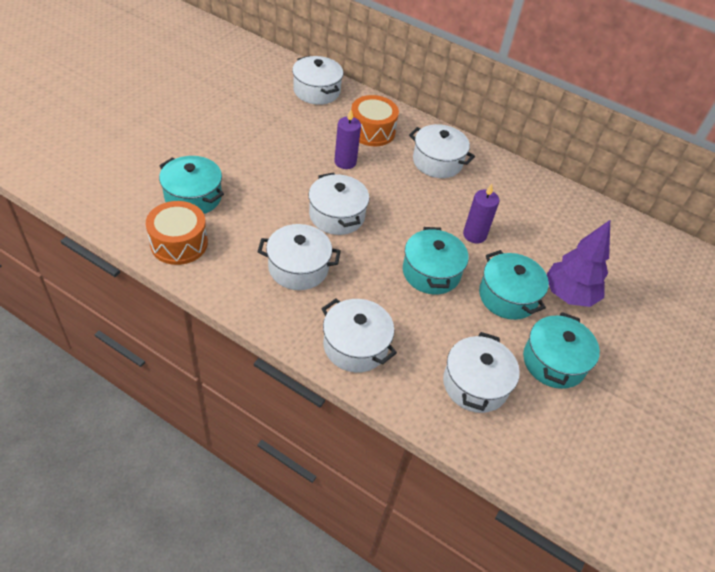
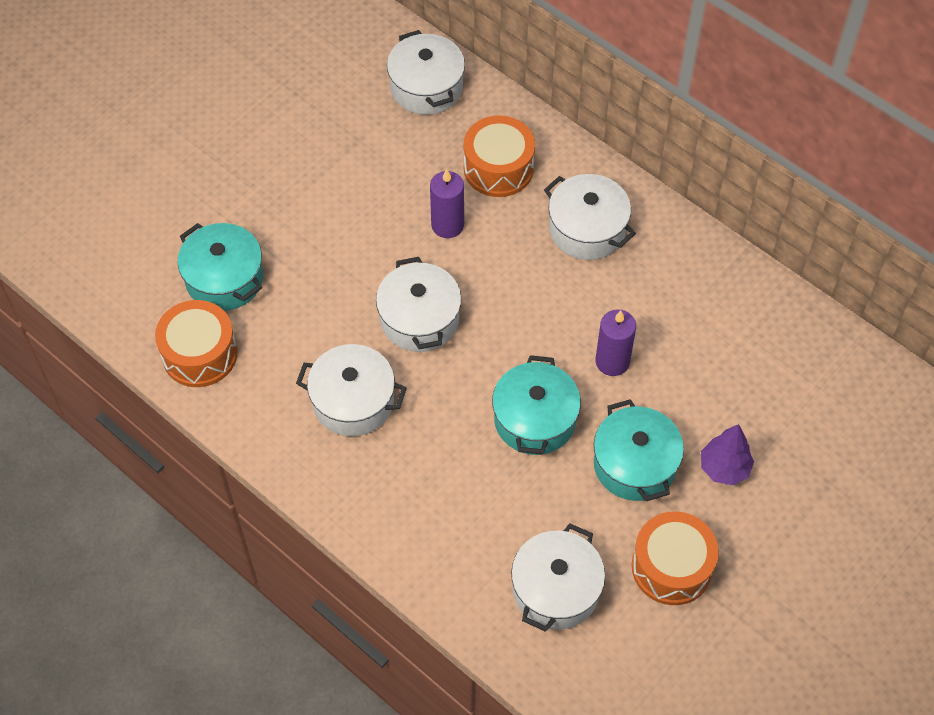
camera: 15 degrees right, 10 degrees up
(355, 346) = (410, 523): white pot -> none
(554, 362) = (671, 567): turquoise pot -> orange drum
(569, 295) = (724, 468): purple tree -> purple tree, size x0.64

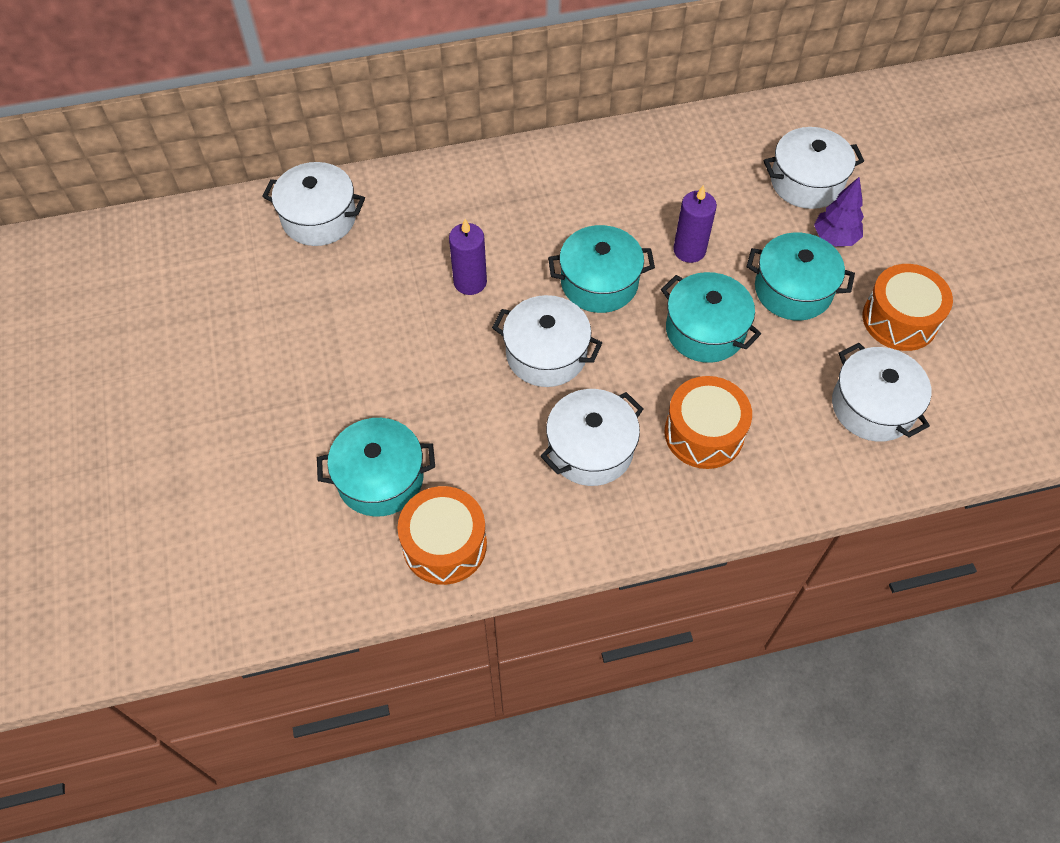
camera: 55 degrees left, 0 degrees up
(498, 168) = (445, 217): orange drum -> orange drum (704, 433)
(521, 315) = (599, 282): none -> turquoise pot
(587, 229) = (554, 195): white pot -> white pot (806, 182)

